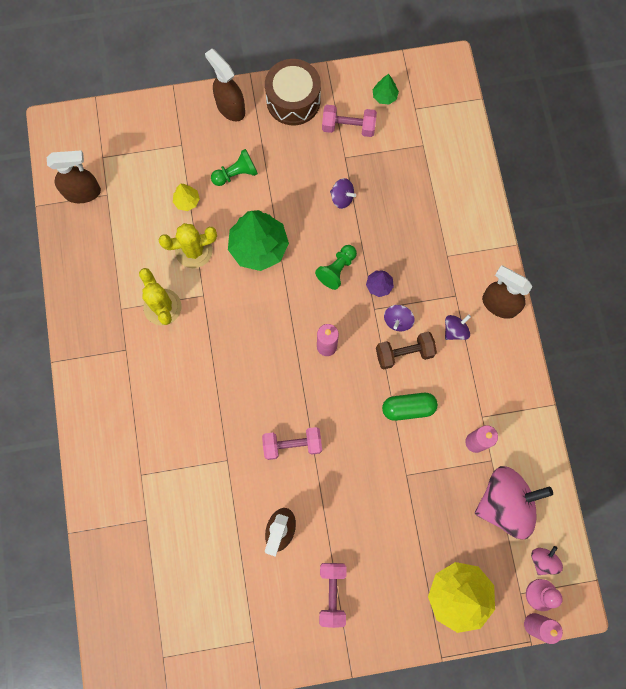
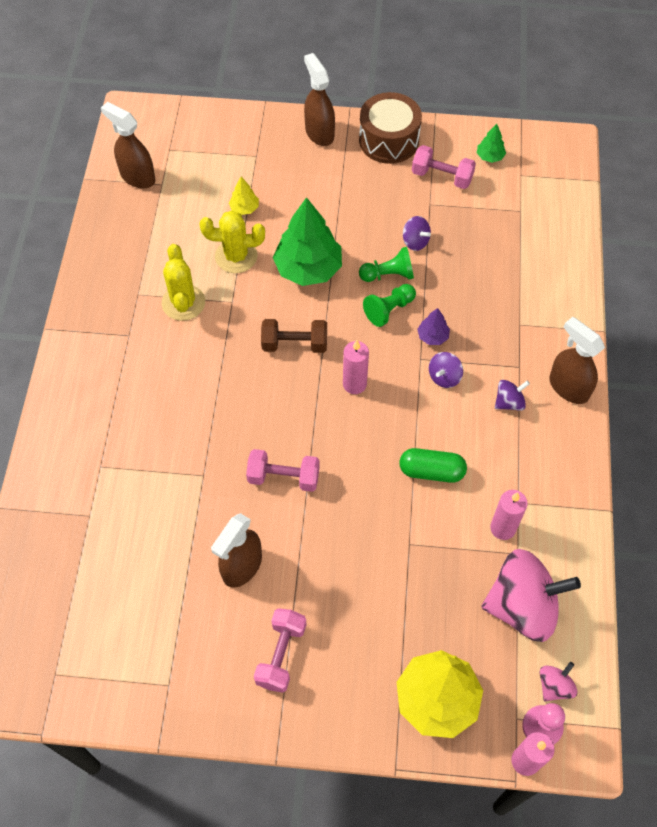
camera: 15 degrees right, 15 degrees down
(83, 192) = (137, 177): brown spray bottle -> brown spray bottle turned 150 degrees counterclockwise
(236, 174) = (306, 194): green pawn -> green pawn (388, 275)
(404, 353) = (442, 412): brown dumbbell -> brown dumbbell (294, 344)

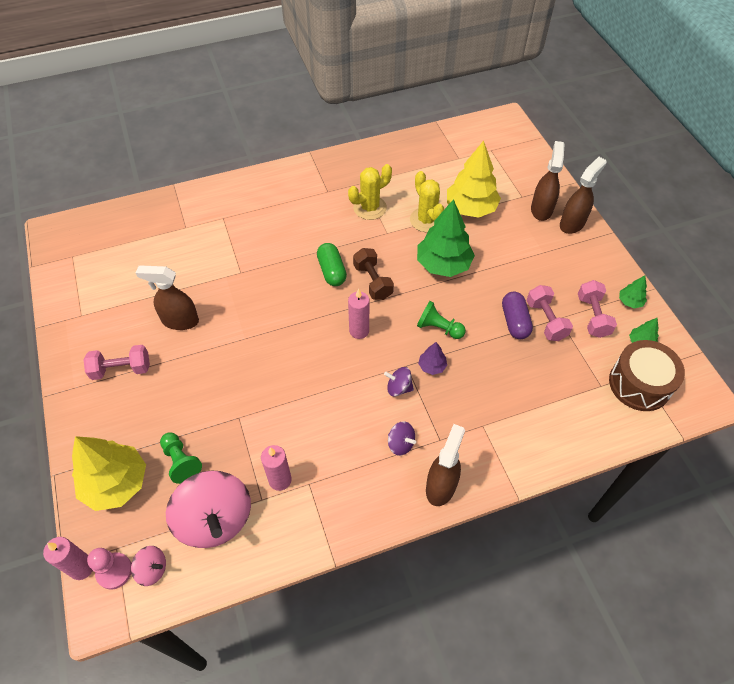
camera: 65 degrees right, 5 degrees down
(137, 177) = (455, 144): brown spray bottle -> brown spray bottle (541, 209)
(244, 208) = (470, 208): yellow tree -> yellow tree, size x2.20
(283, 477) = (259, 318): pink dumbbell -> pink dumbbell (545, 320)
(388, 275) = (471, 316): green pawn -> green pawn (181, 461)
(389, 140) = (600, 268): brown drum -> brown drum (639, 384)
(415, 241) = (514, 321): purple spinning top -> purple capsule
(431, 471) = (308, 410): green capsule -> green capsule (332, 271)
(440, 139) = (630, 302): none -> green tree

